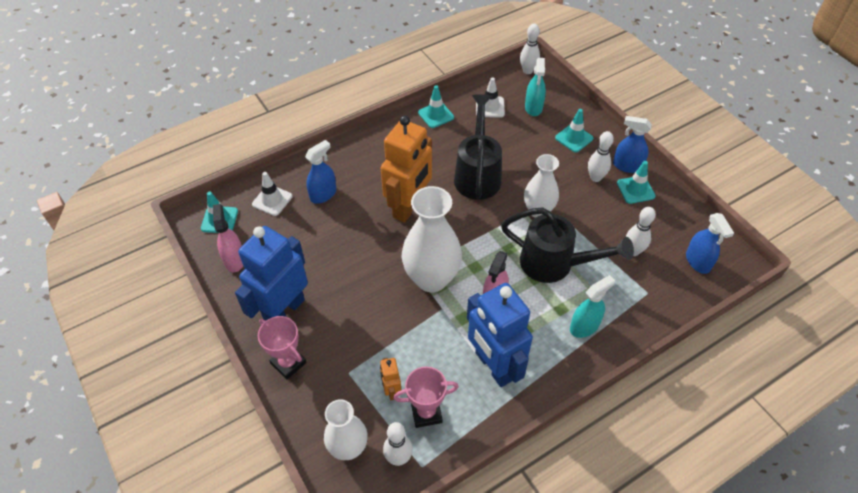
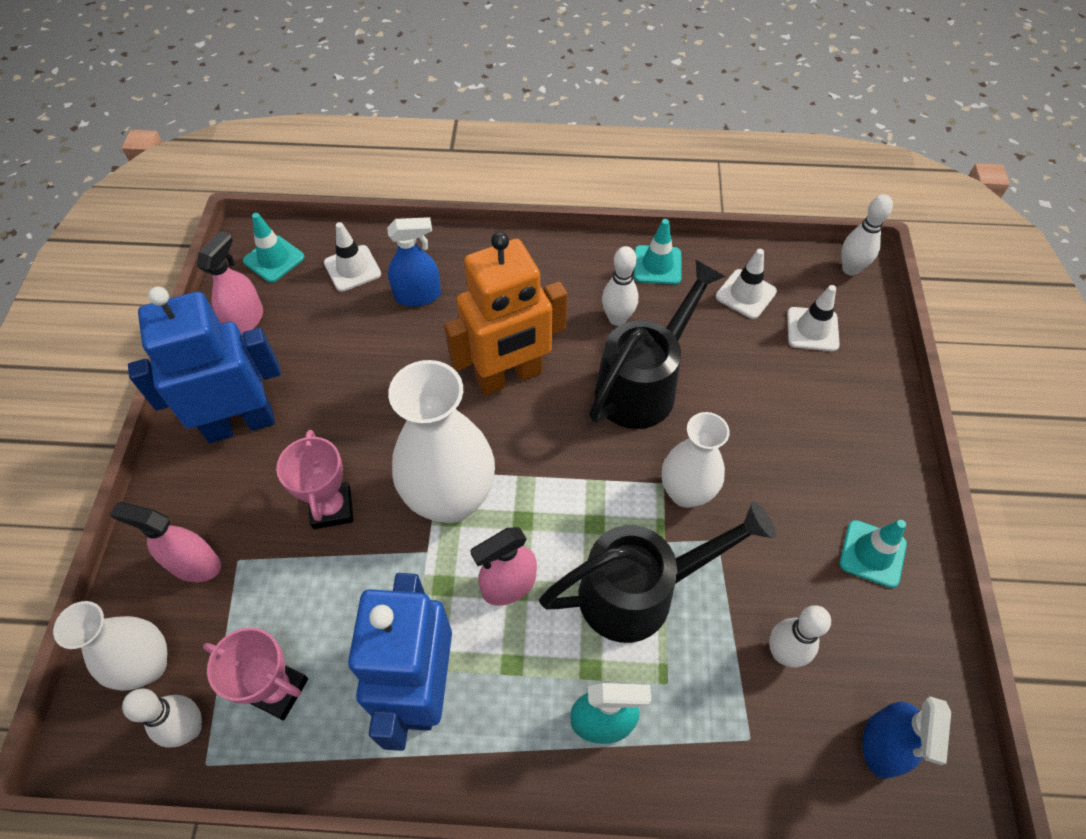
camera: 35 degrees right, 5 degrees up
(288, 363) = (184, 497): pink trophy -> pink trophy (332, 508)
(327, 389) = (194, 564): none -> pink spray bottle
(391, 390) = (264, 624): orange robot -> none
(533, 107) = (812, 329): turquoise spray bottle -> white traffic cone
(554, 264) = (640, 591): black watering can -> black watering can turned 75 degrees counterclockwise
(574, 138) = (837, 411): turquoise traffic cone -> none
(595, 177) = (820, 494): white bowling pin -> white bowling pin (617, 318)
(627, 166) = (890, 506): blue spray bottle -> none

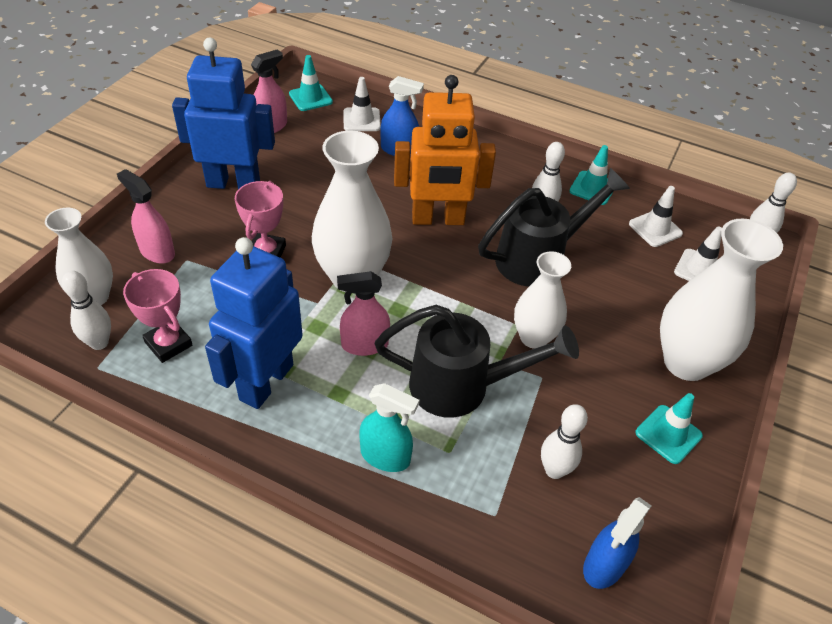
camera: 20 degrees right, 10 degrees down
(850, 455) = (686, 362): none -> white vase

